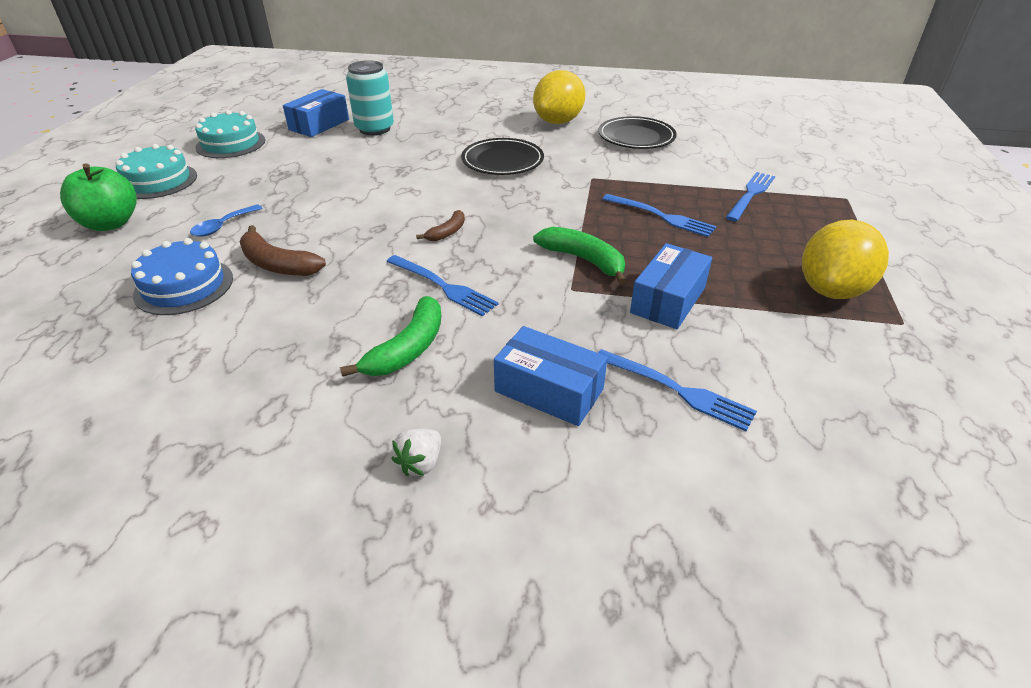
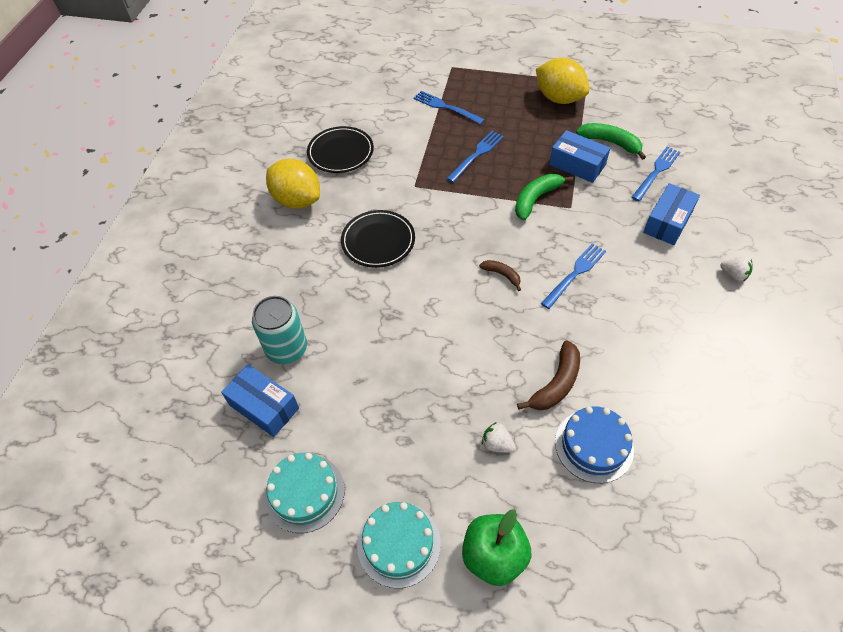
camera: 85 degrees left, 15 degrees up
(223, 226) = (497, 444): blue spoon -> white strawberry
(408, 349) = (645, 288): green banana -> green banana (611, 143)

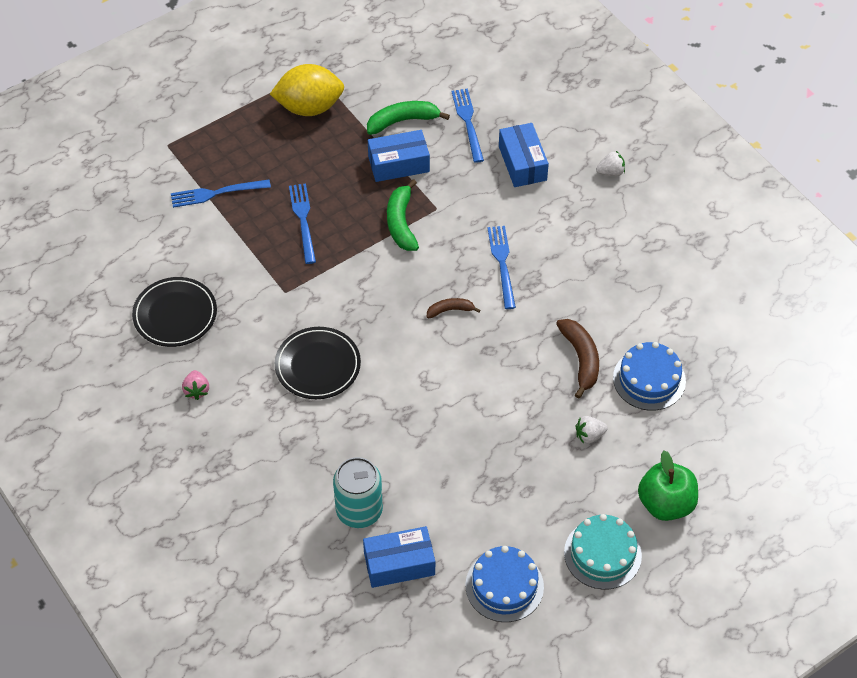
camera: 50 degrees left, 0 degrees up
(297, 200) = (196, 390): yellow lemon -> pink strawberry
(304, 492) = (504, 586): turquoise cake -> blue cake

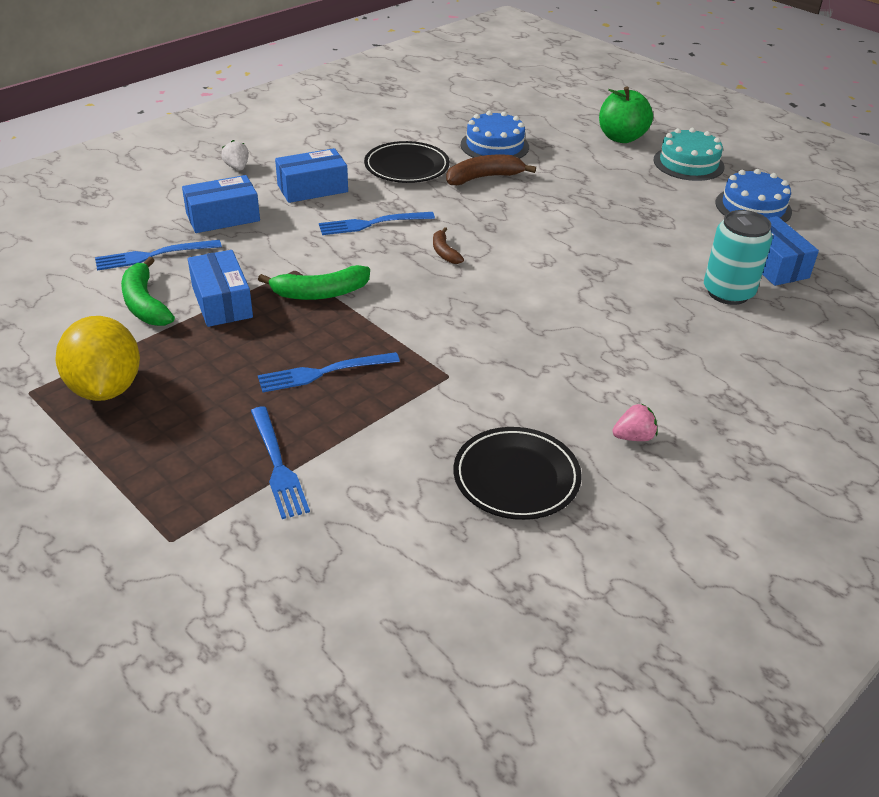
camera: 100 degrees left, 15 degrees down
(318, 366) = (554, 338): black plate -> black plate (406, 167)
(568, 225) = (312, 188): none -> blue box
(589, 435) = (569, 172): white strawberry -> none

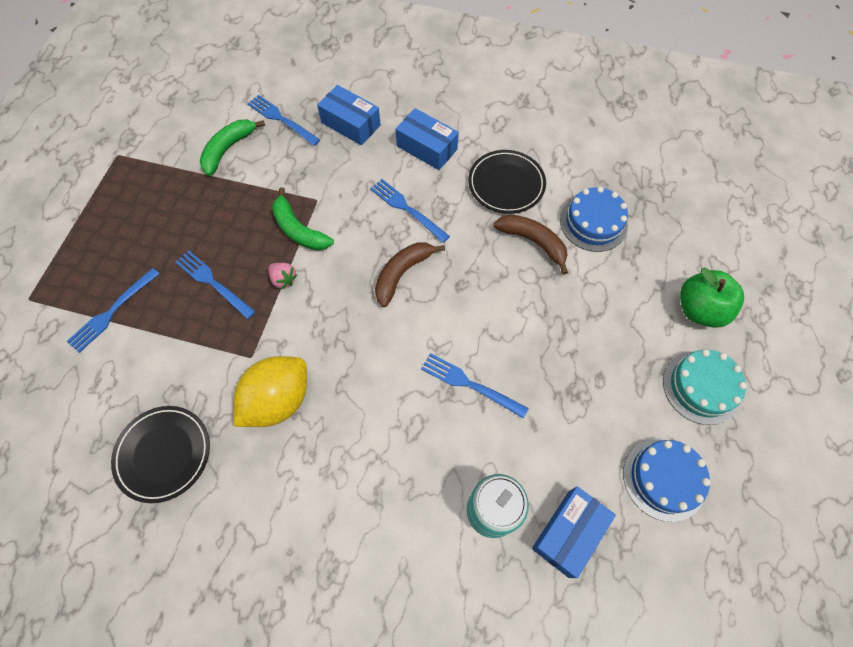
camera: 60 degrees right, 25 degrees up
(106, 388) = (138, 186): yellow lemon -> yellow lemon (278, 400)
(222, 302) = (255, 184): blue box -> none
(237, 167) = (420, 91): white strawberry -> none
(444, 252) = (402, 273): brown banana -> brown banana, size x1.69
(597, 260) = (469, 384): none -> blue fork
(633, 437) = (246, 514): pink strawberry -> pink strawberry (283, 279)

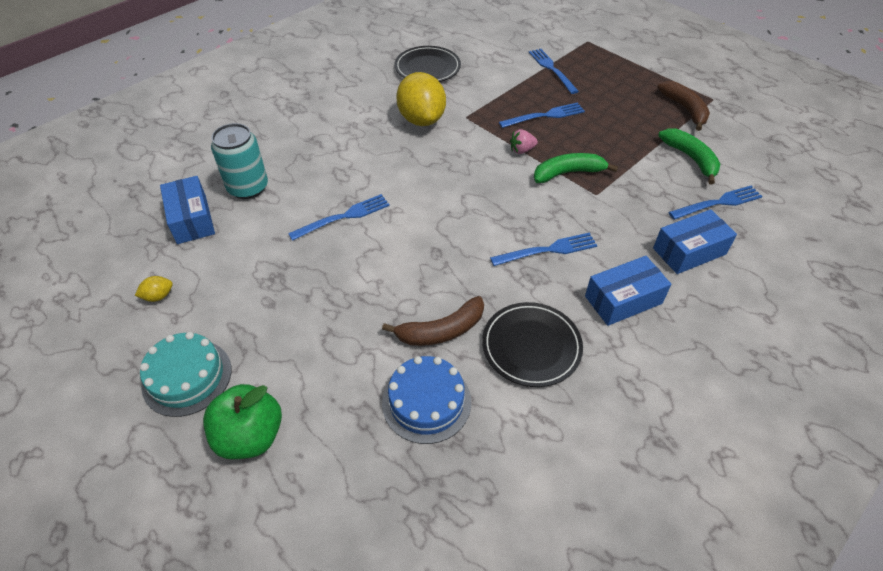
camera: 120 degrees right, 15 degrees down
(402, 273) = (477, 218): brown banana -> brown banana (685, 109)
(664, 478) = (158, 296): blue cake -> yellow lemon

